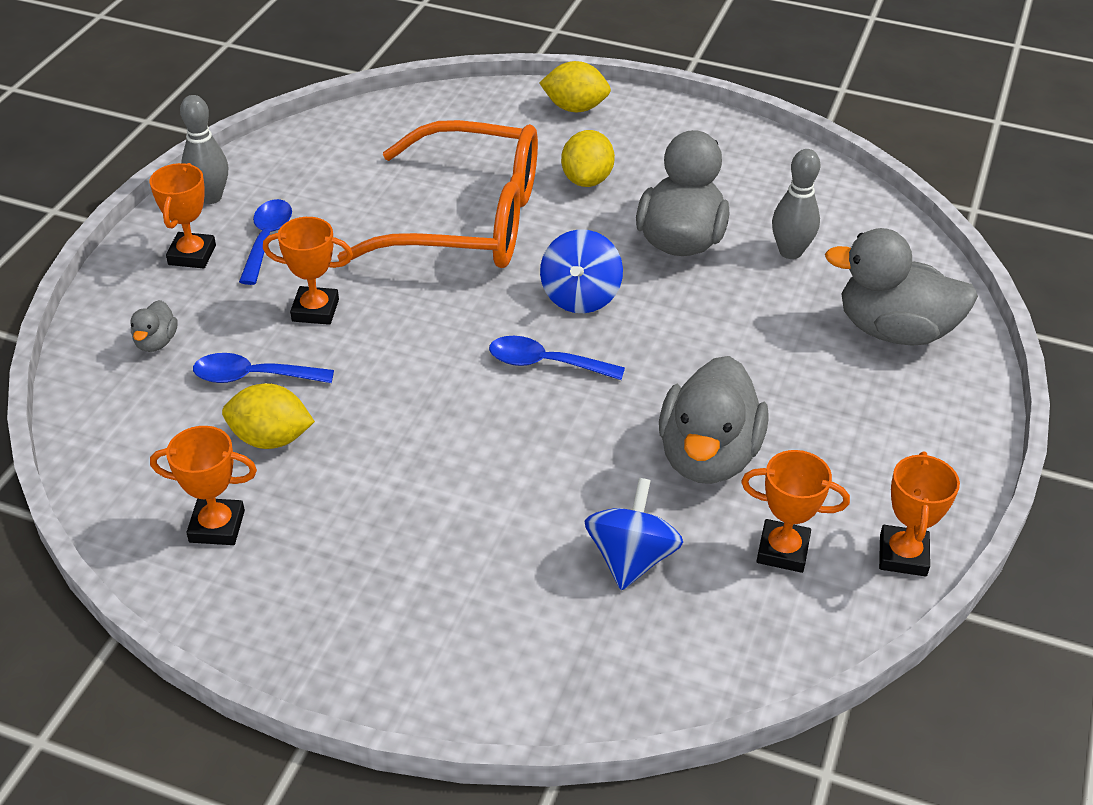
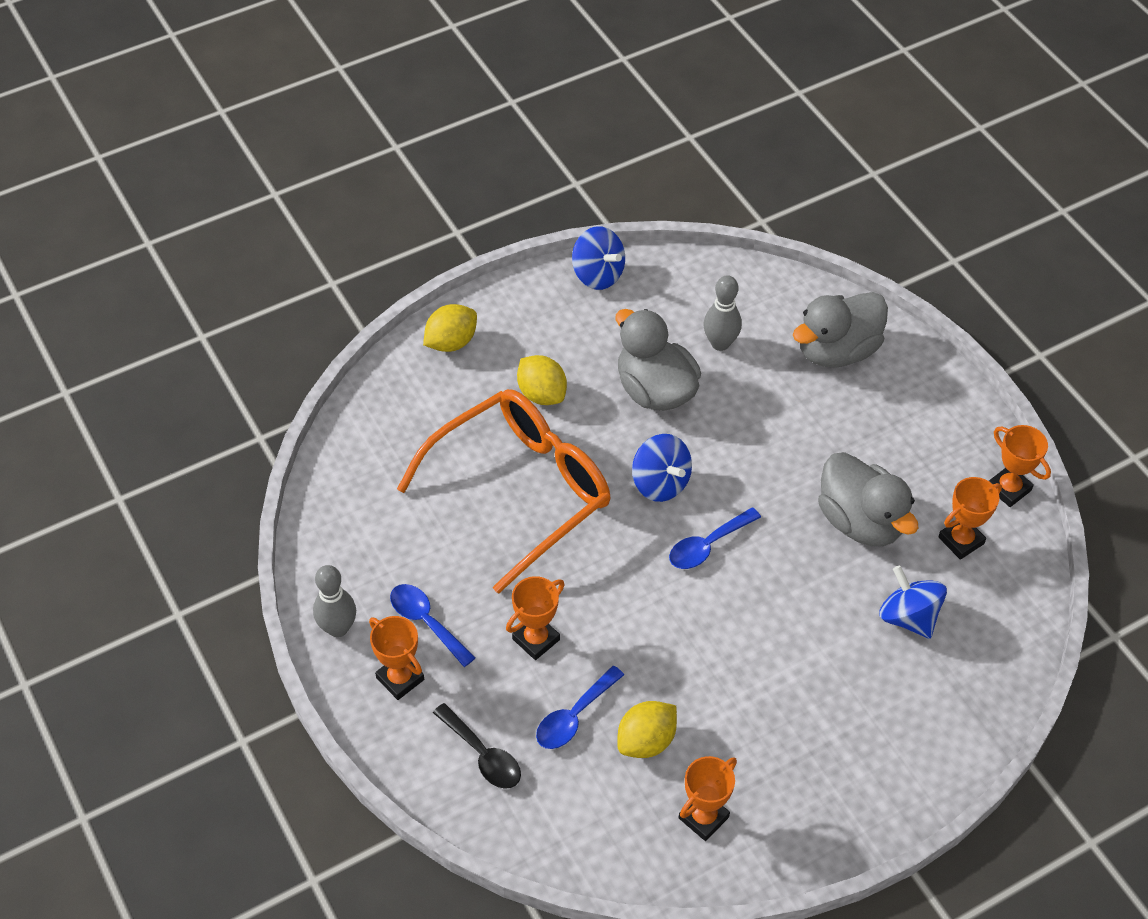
camera: 50 degrees left, 10 degrees up
(156, 342) = (483, 755): grey duck -> black spoon
(760, 145) = (598, 274): none -> blue spinning top

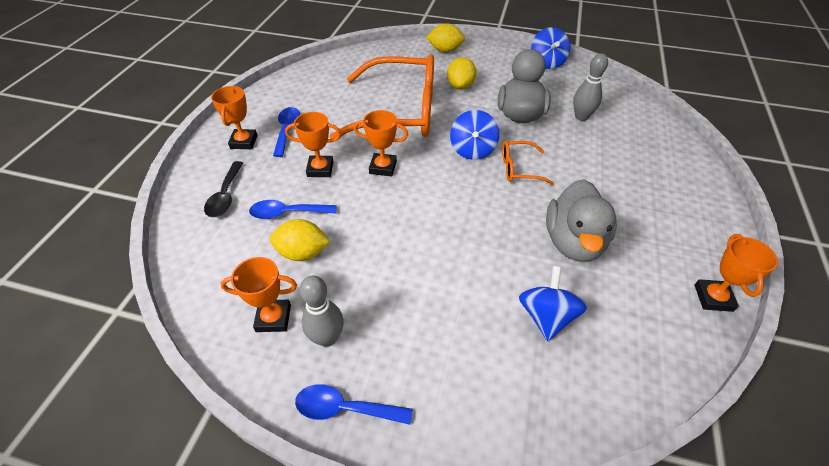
camera: 45 degrees right, 5 degrees down
(338, 628) = (252, 109): grey bowling pin -> grey bowling pin (327, 338)
(707, 545) = (462, 191): blue spoon -> blue spoon (345, 408)
(730, 470) = (519, 168): none -> orange glasses
(836, 351) = (653, 156): grey duck -> none
(961, 540) = (639, 301): orange trophy -> orange trophy (383, 167)

